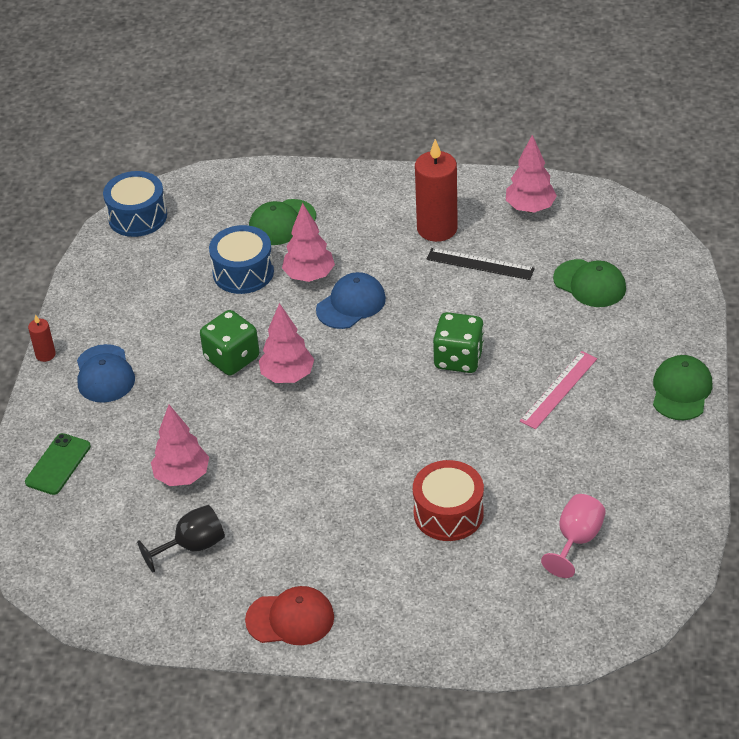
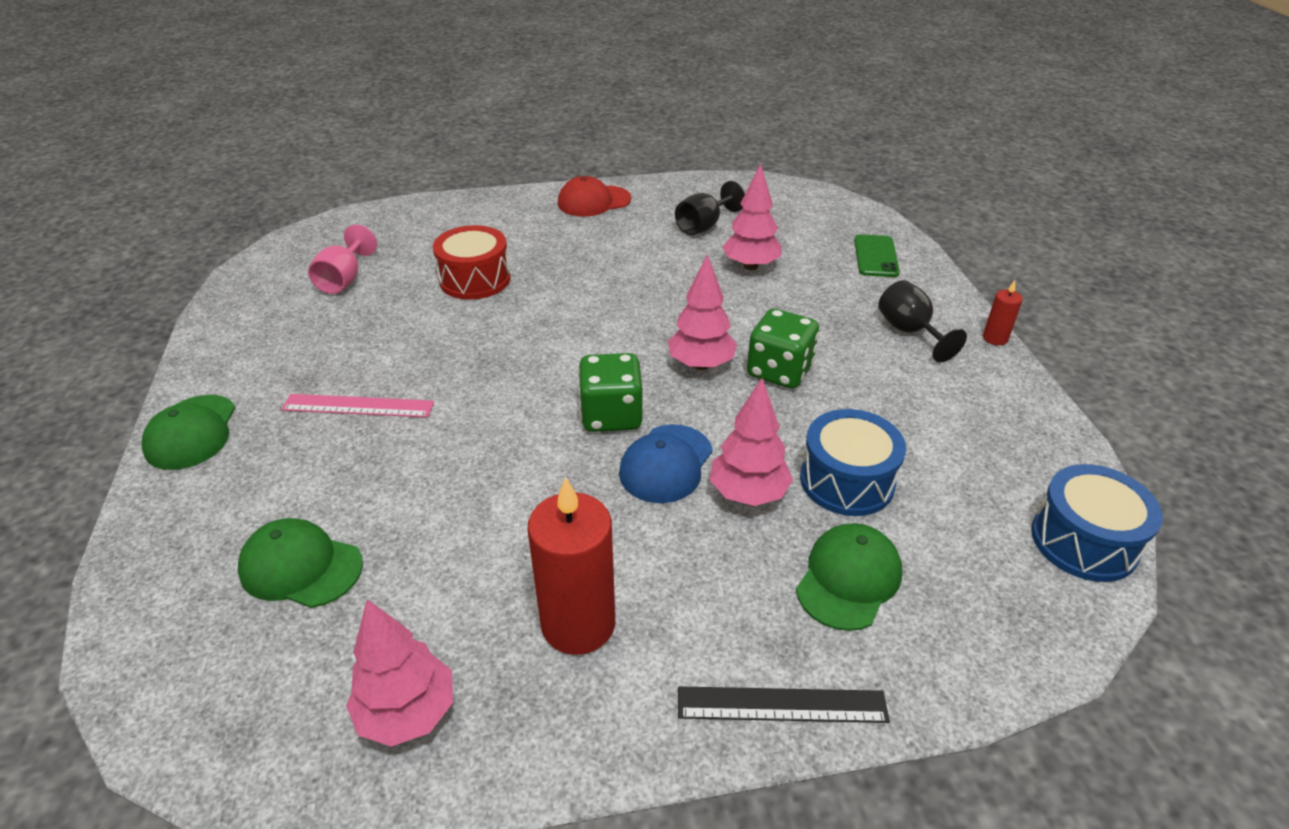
camera: 160 degrees right, 5 degrees down
(104, 374) = (909, 331): blue cap -> black goblet
(458, 358) = (494, 419): green dice -> green dice (611, 415)
(480, 264) = (488, 567): black ruler -> black ruler (781, 705)
(558, 389) = (358, 406): pink ruler -> pink ruler turned 75 degrees clockwise

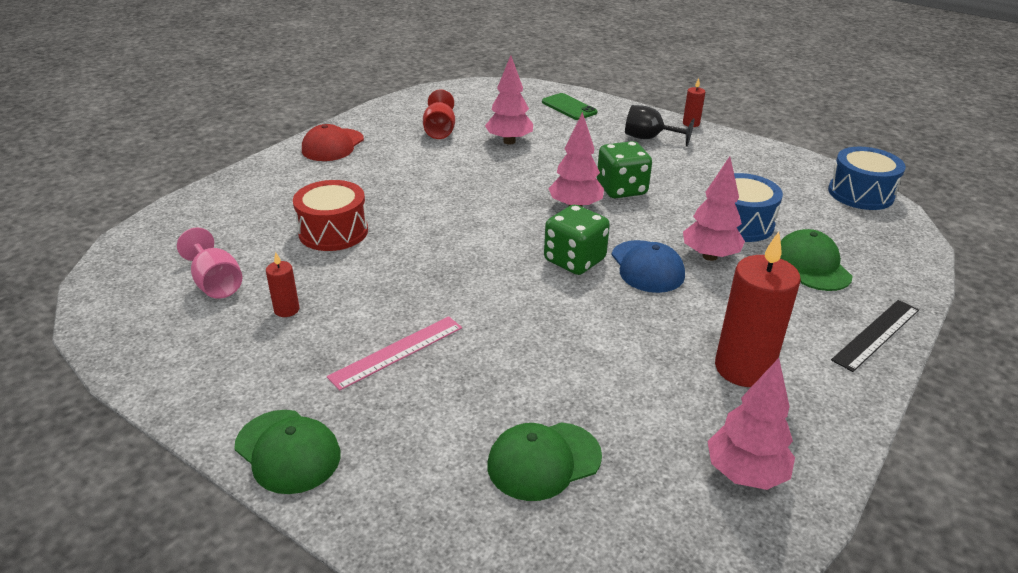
camera: 45 degrees left, 5 degrees down
(349, 326) = (286, 310): none -> red candle
(704, 226) = (439, 131): black goblet -> red goblet

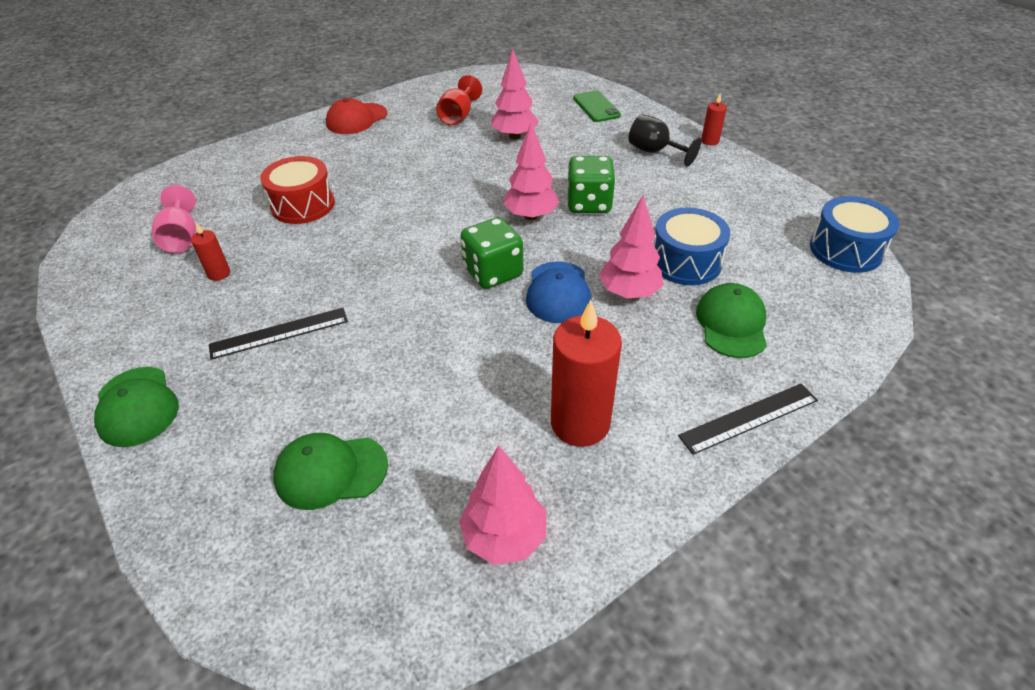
camera: 20 degrees right, 10 degrees up
(397, 352) = (279, 333): pink ruler -> black ruler

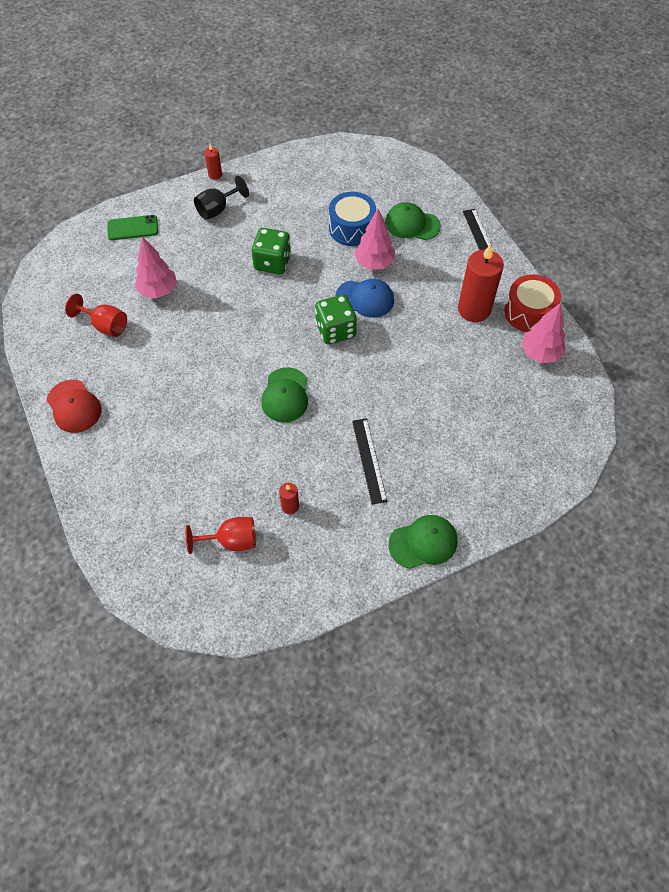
camera: 80 degrees left, 15 degrees up
(182, 238) = (231, 541): pink goblet -> red goblet
(303, 205) = (211, 449): red drum -> red drum (528, 312)
(330, 471) = (491, 429): green cap -> green cap (285, 395)
(531, 216) = (276, 299): pink tree -> none
(845, 250) = (361, 153): blue drum -> none

